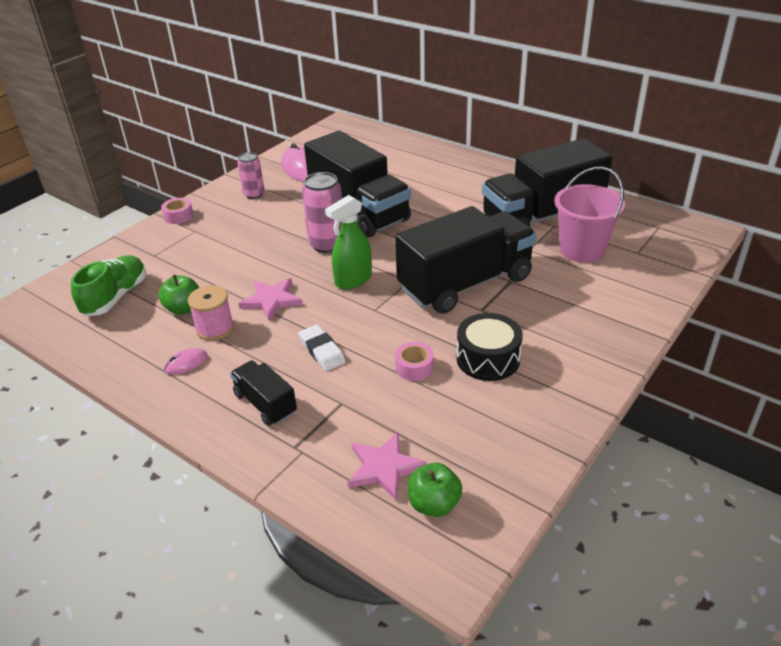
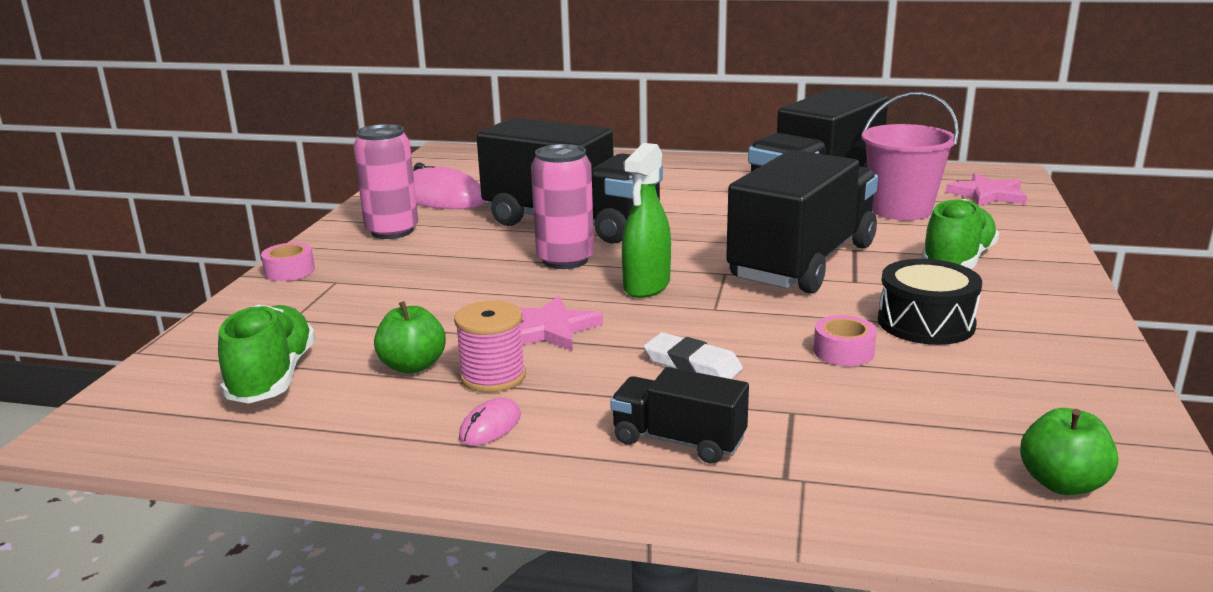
camera: 25 degrees left, 15 degrees down
(254, 194) = (392, 231): pink can -> pink can, size x1.56
(384, 467) = (943, 464): pink star -> pink star (987, 194)
(567, 310) = (957, 261): none -> green shoe

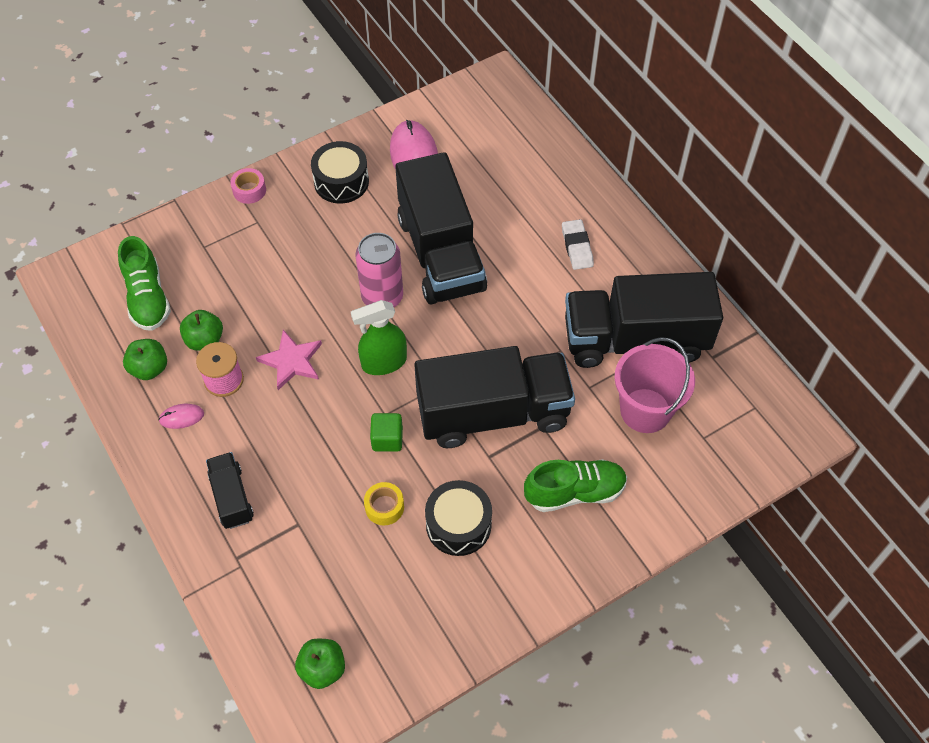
camera: 45 degrees right, 35 degrees up
(273, 377) = (148, 298): green shoe -> green shoe turned 120 degrees clockwise
(372, 418) = (149, 368): none -> green apple
(392, 231) = (341, 182): pink can -> black drum
(692, 364) = (309, 451): white eraser -> white eraser (577, 247)
(750, 318) = (387, 439): none -> green cube
(843, 351) = (384, 507): pink tape -> yellow tape
(987, 194) = (735, 444): pink star -> none

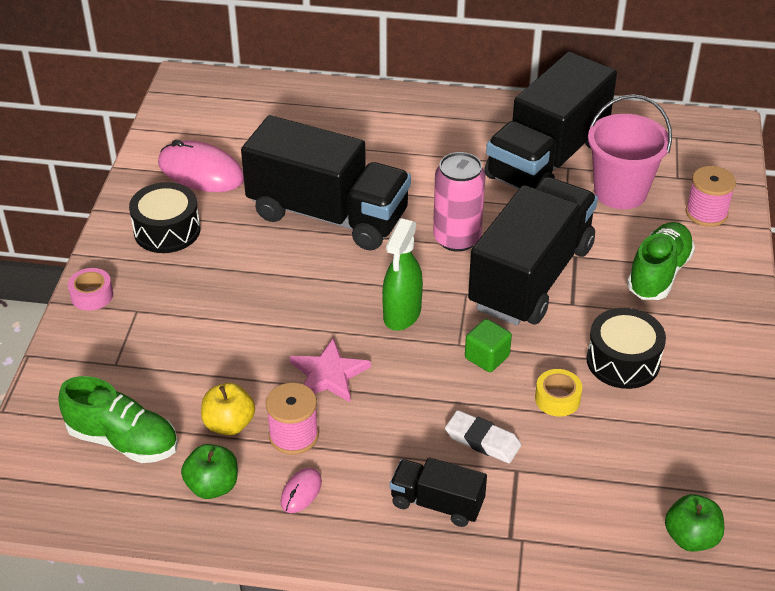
camera: 50 degrees left, 15 degrees down
(205, 340) = (229, 424): green apple -> yellow apple
(382, 297) = (329, 275): pink can -> pink can (457, 238)
(577, 247) = (419, 137): white eraser -> white eraser (482, 440)
(679, 483) = (706, 213): none -> pink spool

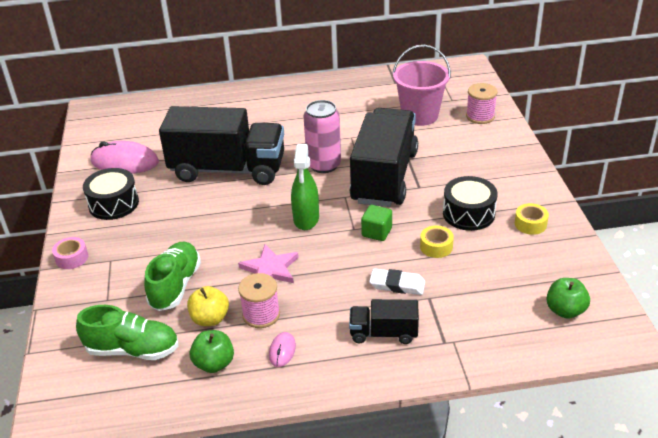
camera: 15 degrees left, 5 degrees down
(547, 159) = (363, 106): black truck -> none
(658, 274) = (467, 157): green shoe -> green shoe (175, 286)
(702, 398) = (530, 224): none -> yellow tape

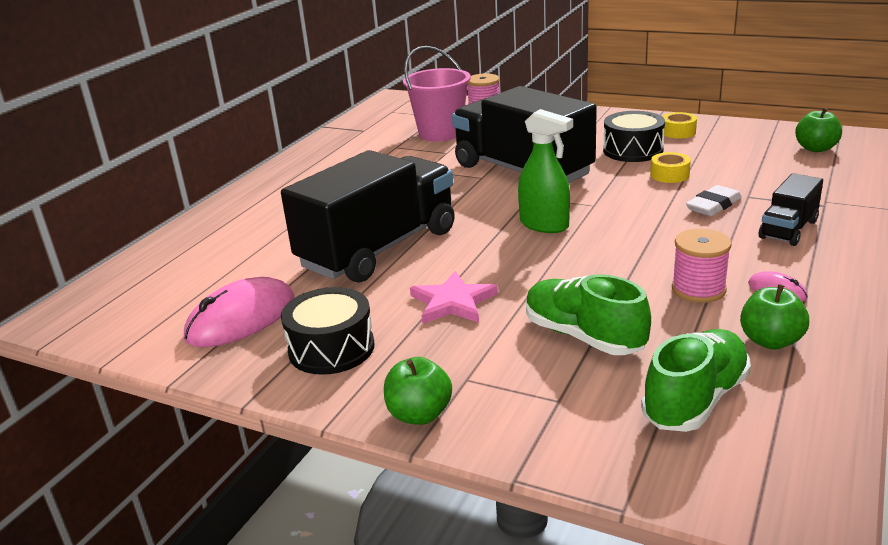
camera: 55 degrees left, 10 degrees down
(72, 258) = (419, 414): pink tape -> green apple
(210, 319) = (677, 325): yellow apple -> none
(270, 269) = (615, 265): pink star -> pink star (453, 302)
(324, 165) = (455, 194): pink can -> none
(376, 232) = (613, 195): green cube -> none

